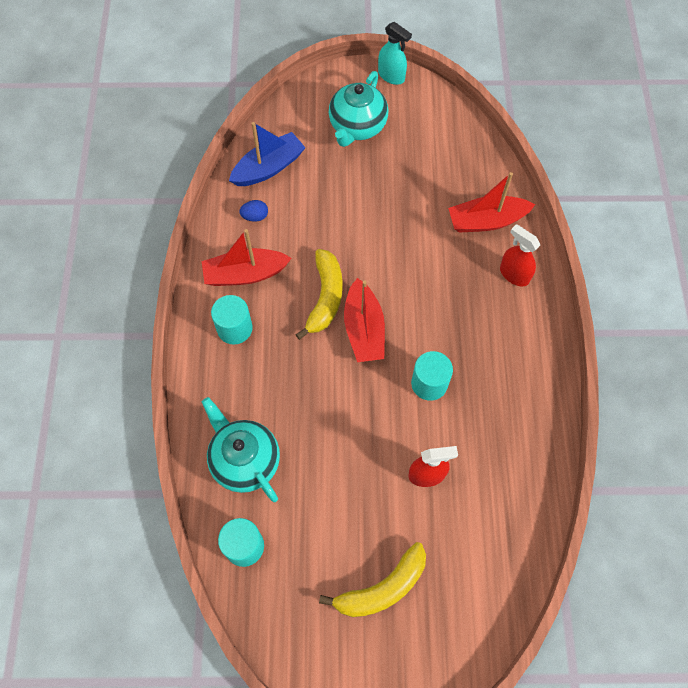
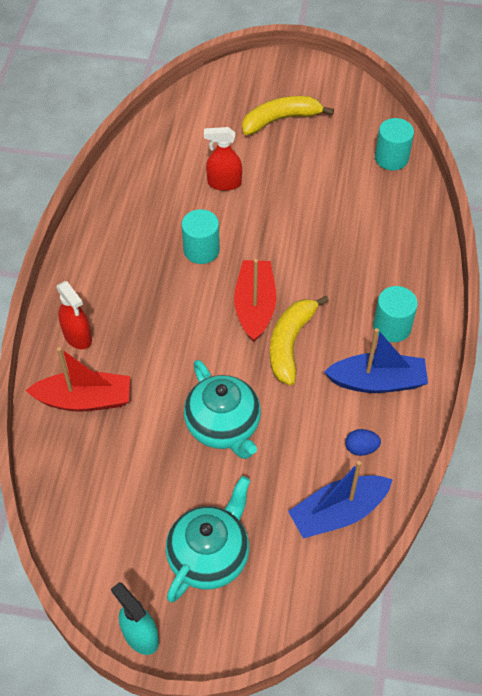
camera: 170 degrees left, 10 degrees down
(244, 460) = (388, 215): turquoise teapot -> turquoise teapot (224, 427)
(245, 274) = (377, 381): red boat -> blue boat

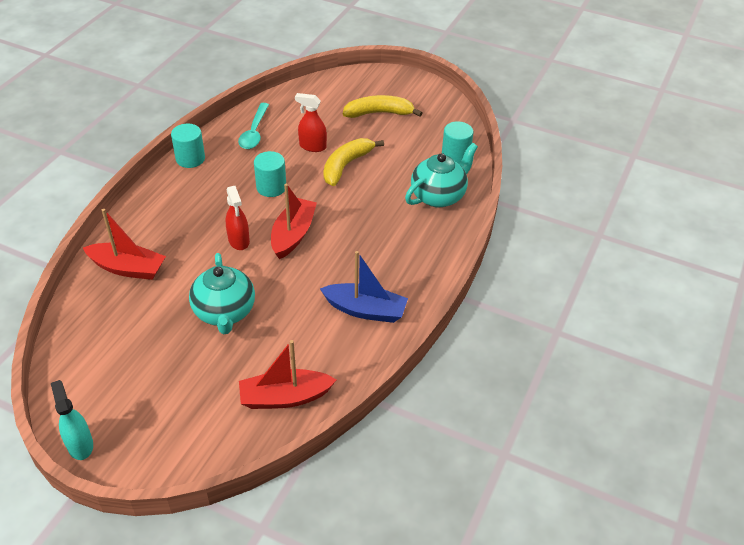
camera: 15 degrees right, 10 degrees down
(77, 336) = (146, 224): red spray bottle -> red spray bottle (239, 241)
(147, 180) = (254, 132): none -> turquoise spoon
(209, 555) = (165, 401): turquoise teapot -> turquoise teapot (439, 196)
(290, 343) = (308, 266): yellow banana -> yellow banana (346, 165)
(338, 512) = (285, 397): blue boat -> red boat
(361, 448) = (327, 355): blue egg -> none
(392, 327) = (397, 274): turquoise cylinder -> turquoise cylinder (190, 159)

